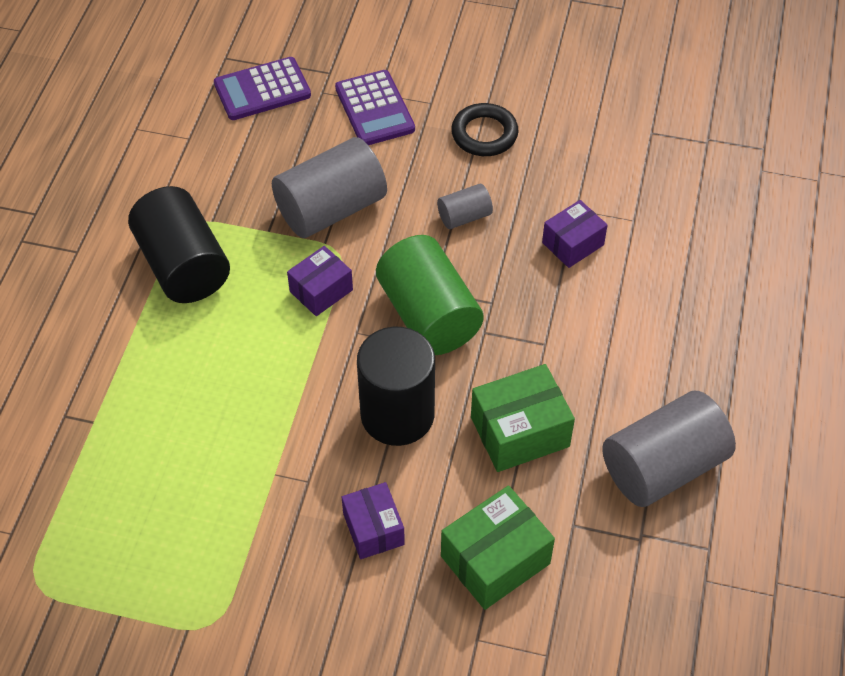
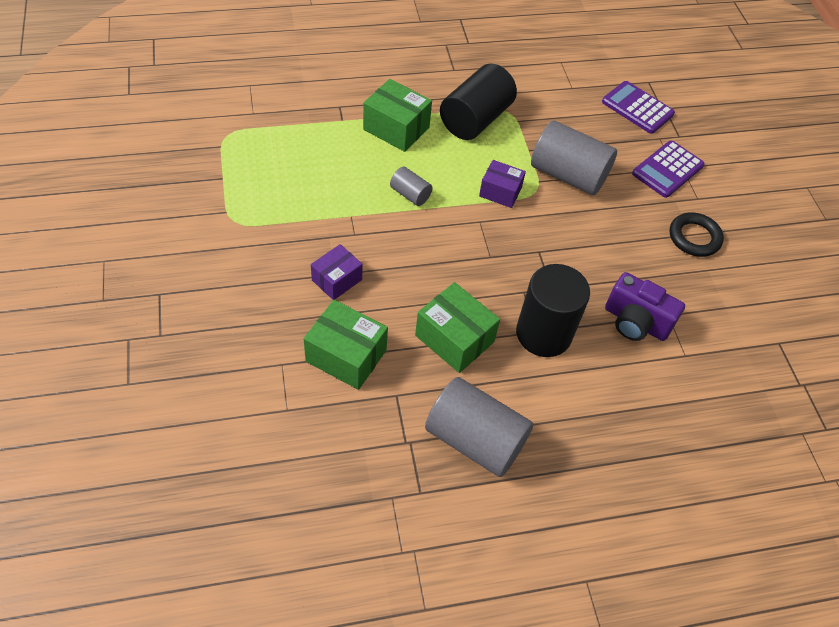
camera: 60 degrees right, 0 degrees up
(147, 362) = (396, 128): none -> green box
(397, 414) = (429, 264): black cylinder -> black cylinder (543, 333)
(428, 315) = (518, 255): green cylinder -> none
(464, 216) = (613, 249): grey cylinder -> grey cylinder (410, 194)
(573, 244) = (635, 322): purple box -> purple camera

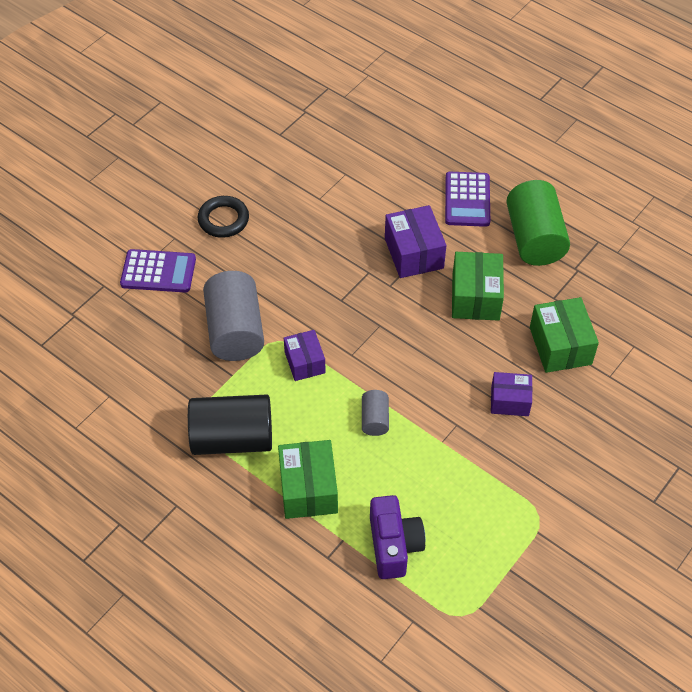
camera: 125 degrees left, 0 degrees up
(475, 440) = (534, 238): grey cylinder -> green cylinder
(543, 333) = (414, 253): black cylinder -> purple box
(635, 322) = (346, 211): purple camera -> purple camera (394, 545)
(637, 108) = (92, 332): purple calculator -> purple calculator (467, 200)

